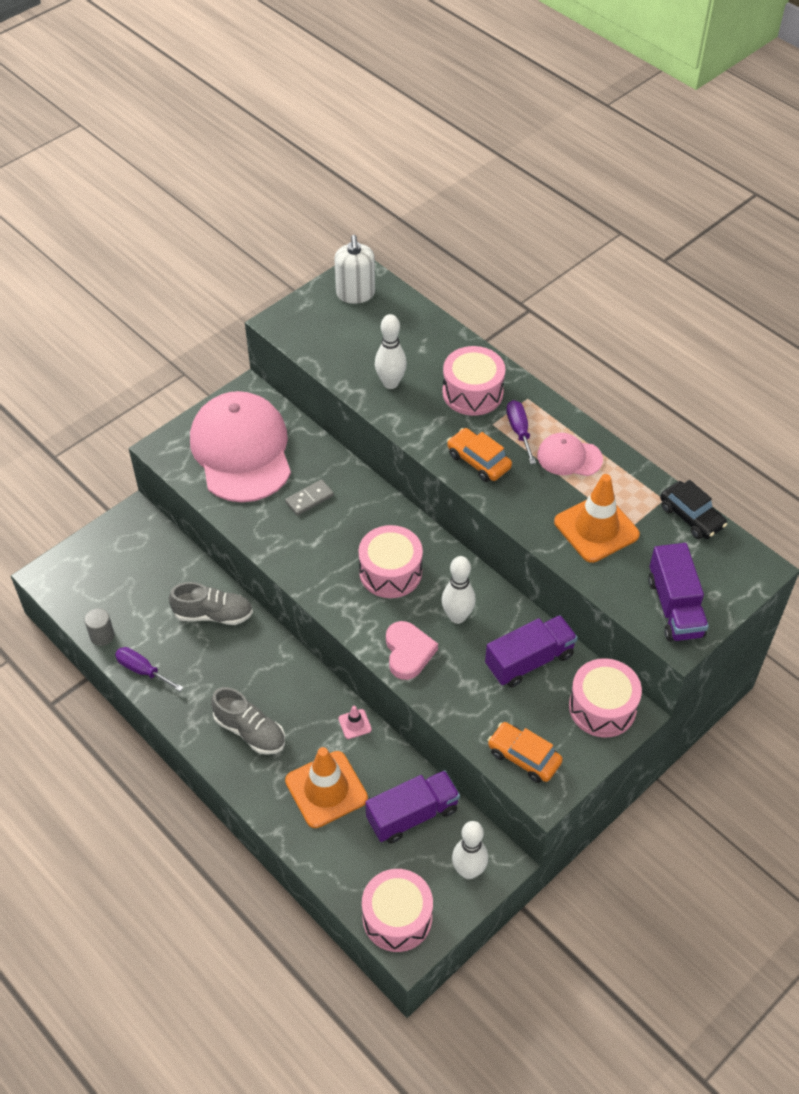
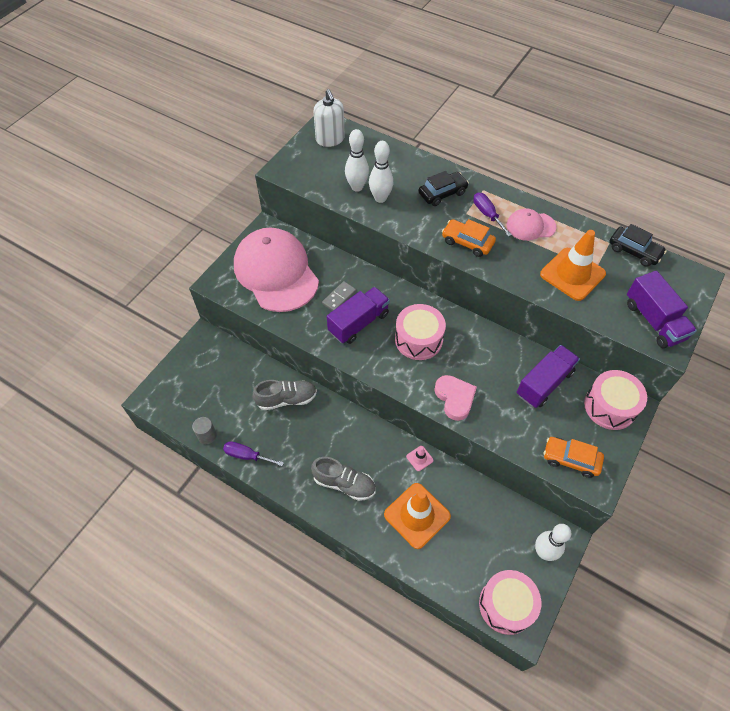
camera: 15 degrees left, 5 degrees up
(412, 815) = (487, 518): purple truck -> purple truck (359, 323)
(457, 616) = (480, 362): white bowling pin -> white bowling pin (357, 187)
(472, 392) = (442, 193): pink drum -> black car

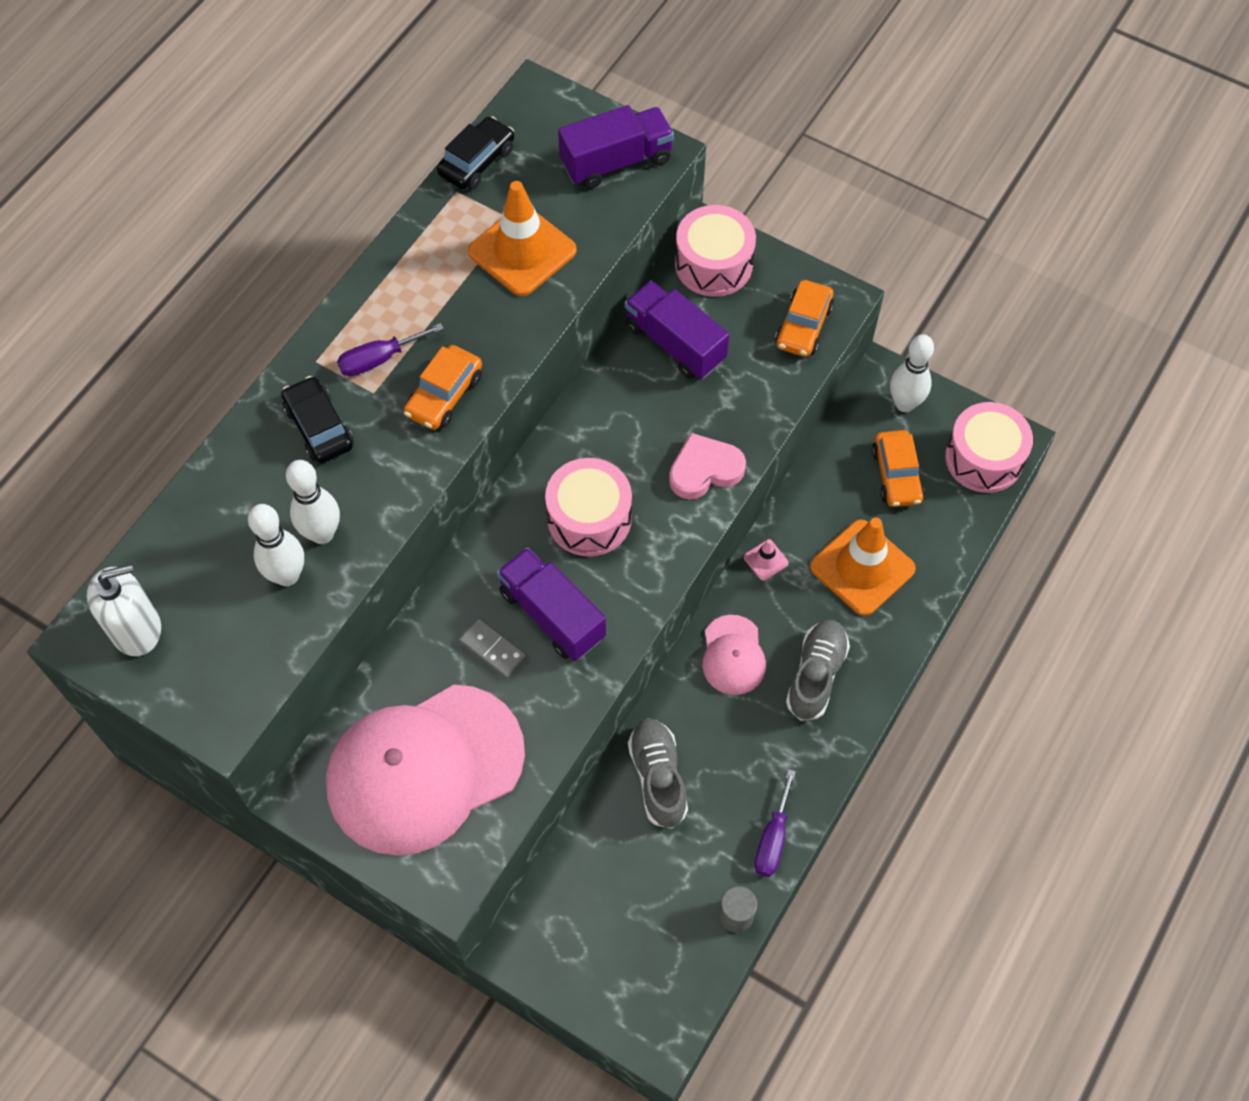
camera: 90 degrees left, 5 degrees up
(487, 542) = (896, 475): none -> orange car
(530, 226) = (412, 297): pink cap -> pink cap (733, 655)

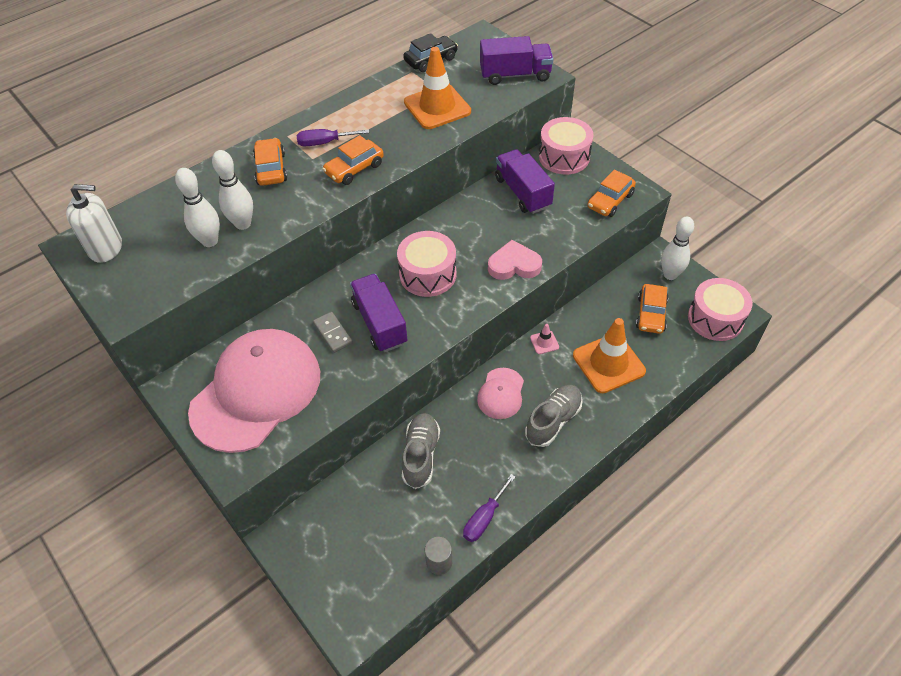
camera: 20 degrees right, 10 degrees down
(319, 427) = (271, 169): black car -> orange car
(424, 769) = (256, 392): pink cap -> pink cap turned 135 degrees clockwise

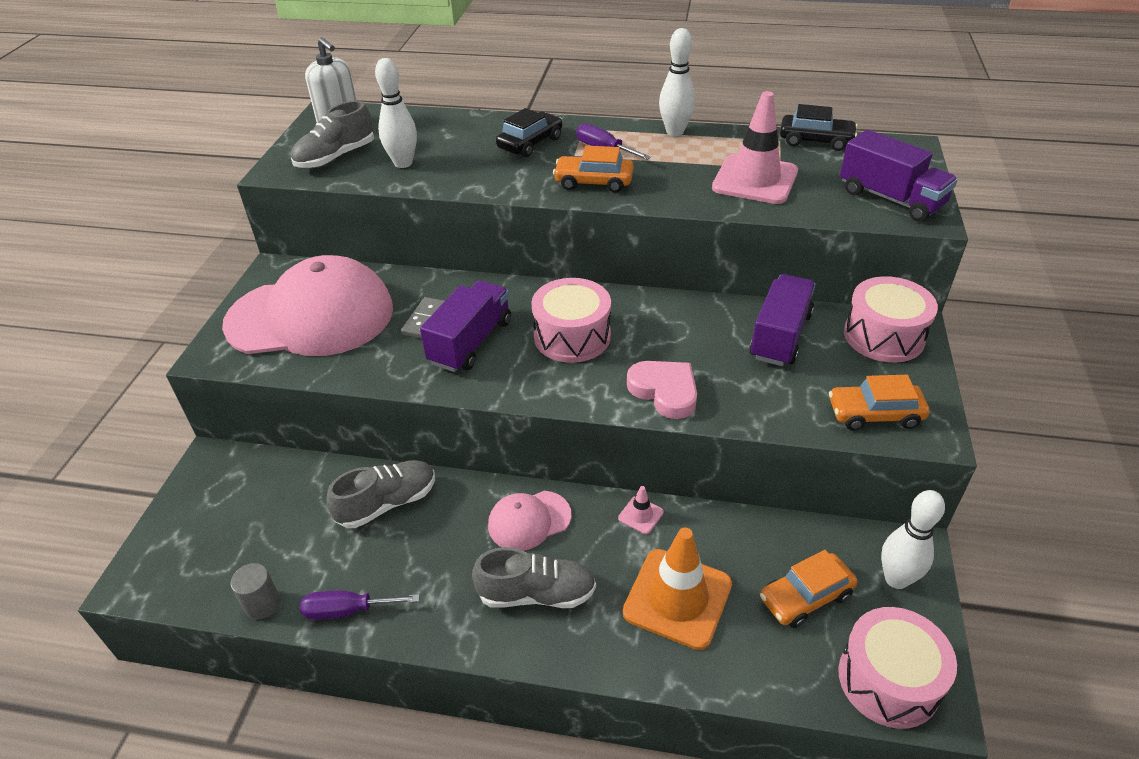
camera: 50 degrees right, 10 degrees down
(151, 272) = (336, 157): none -> grey shoe
(243, 224) = (444, 167): white bowling pin -> white bowling pin (675, 132)
(271, 169) = (530, 143): orange car -> black car
(437, 107) = (755, 180): orange traffic cone -> pink traffic cone

